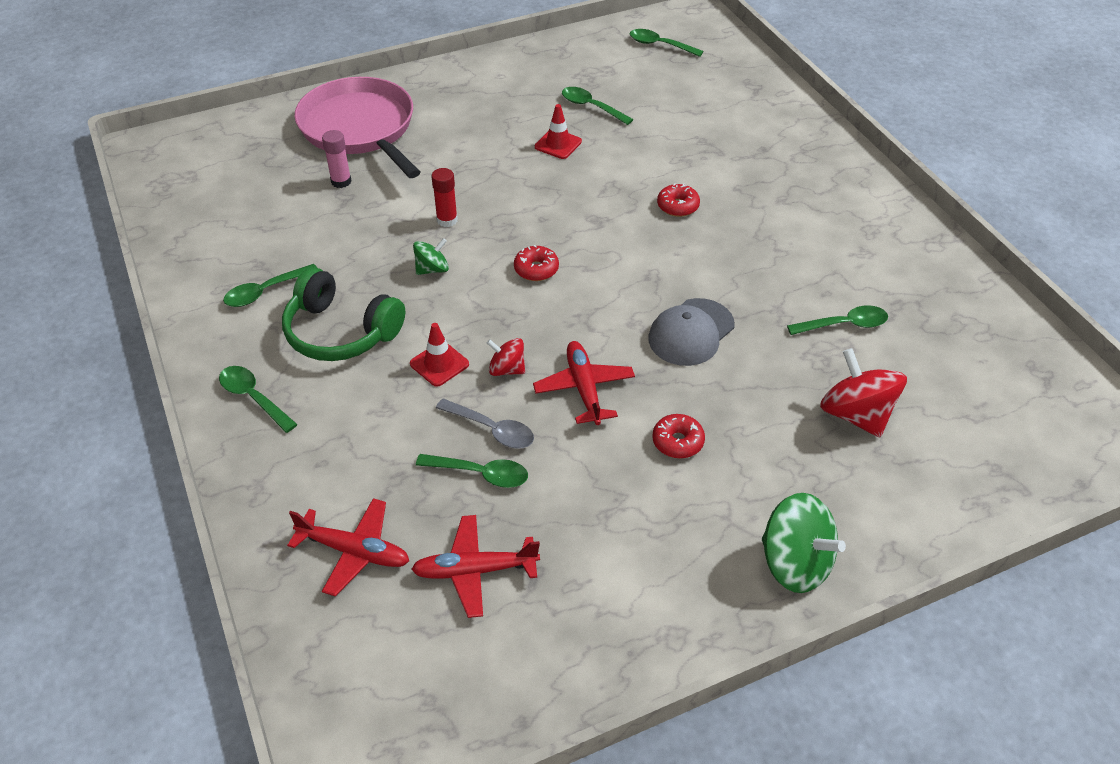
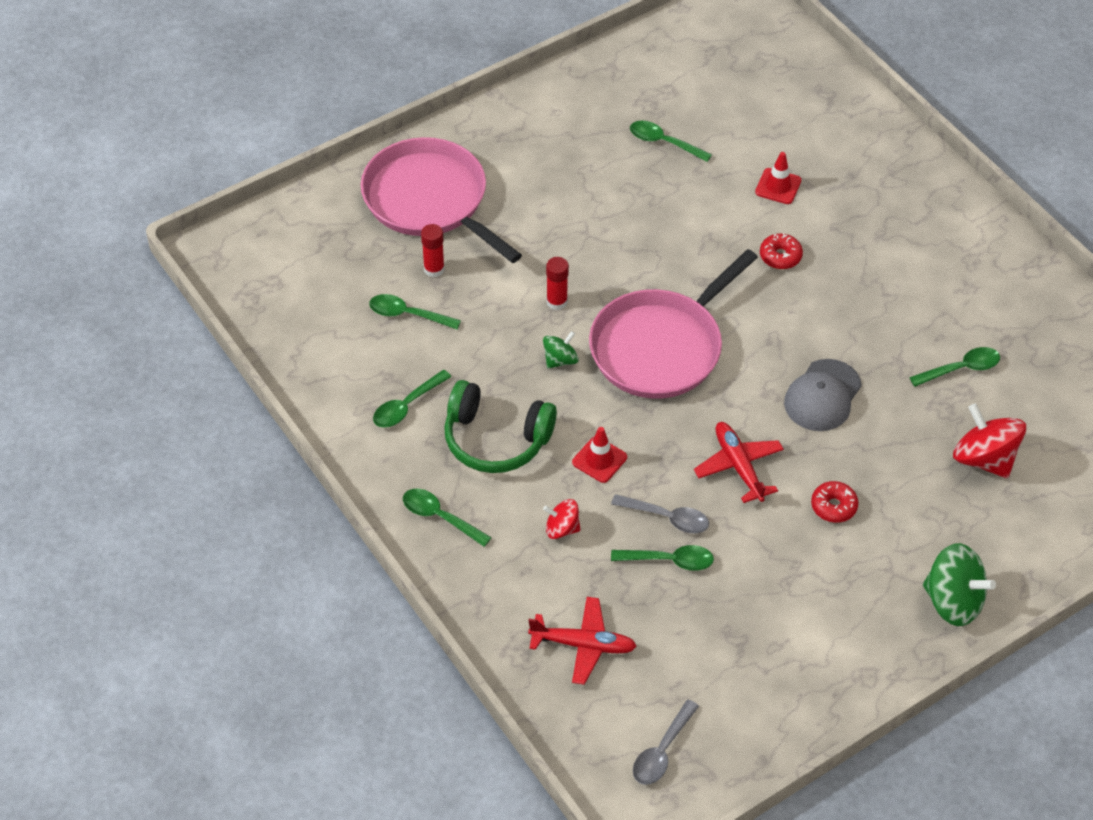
camera: 10 degrees left, 5 degrees up
(341, 181) = (434, 269): pink glue stick -> red glue stick
(402, 691) = (662, 751): none -> grey spoon
(475, 571) = (690, 646): red plane -> none
(506, 369) = (663, 457): red spinning top -> red spinning top (561, 528)
(536, 269) = (660, 347): red donut -> pink pan
(558, 144) = (642, 195): red traffic cone -> red traffic cone (778, 186)
(659, 45) = (716, 49): green spoon -> green spoon (407, 314)

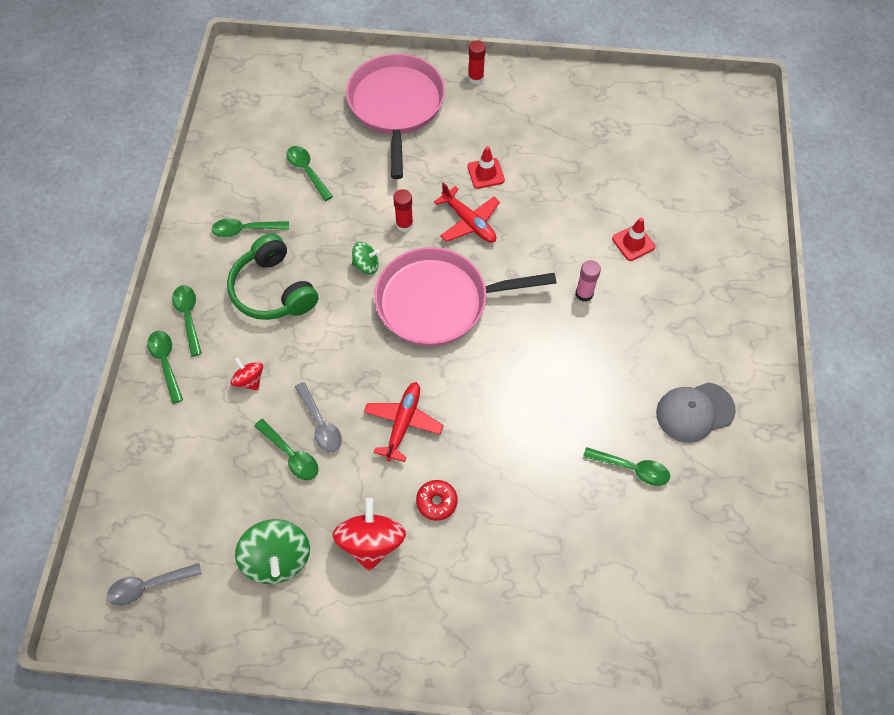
camera: 40 degrees right, 10 degrees up
(434, 269) = (352, 152): red glue stick -> red glue stick (476, 78)
(583, 645) = (180, 470): red plane -> red plane (469, 222)
(599, 460) = (320, 351): red traffic cone -> red traffic cone (485, 173)
(663, 142) = (585, 162): green spoon -> green spoon (166, 362)
(780, 256) = (584, 294): red donut -> pink glue stick
(822, 396) = (511, 415): grey cap -> grey cap (694, 412)
(953, 601) = (447, 641): green spinning top -> green spinning top (277, 559)
(984, 458) = (580, 550): red spinning top -> red spinning top (371, 542)

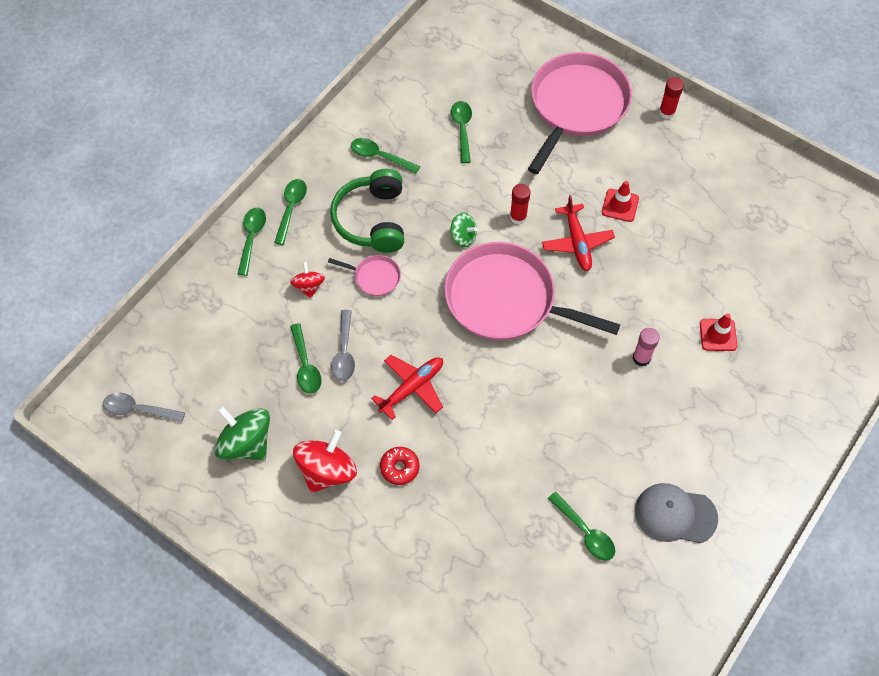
camera: 30 degrees right, 0 degrees up
(277, 559) = (246, 443): green spinning top -> green spinning top turned 120 degrees clockwise
(307, 341) = (374, 277): none -> pink pan

